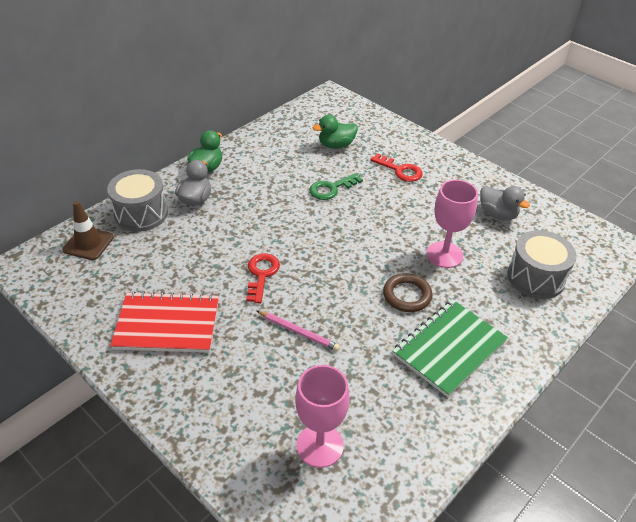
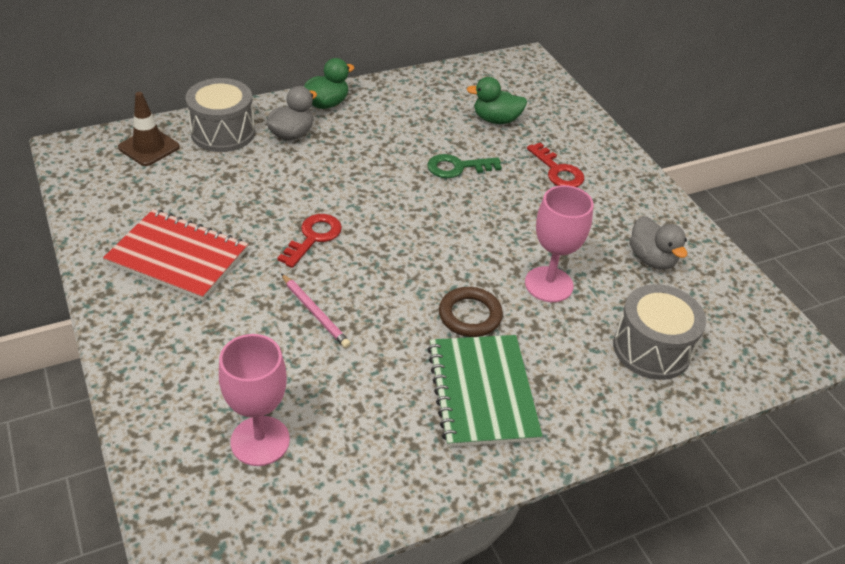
camera: 20 degrees right, 0 degrees up
(449, 348) = (482, 392): green notebook -> green notebook turned 75 degrees counterclockwise

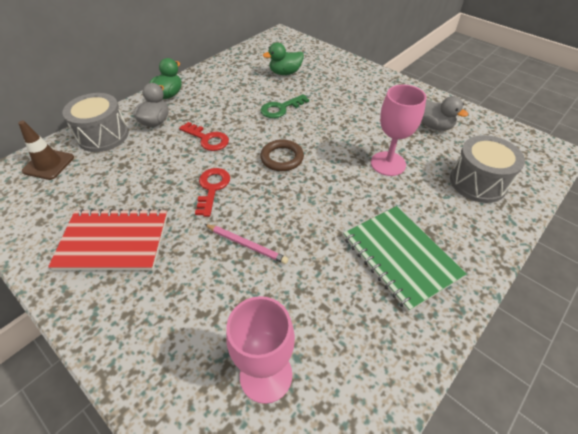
camera: 20 degrees left, 5 degrees up
(470, 315) = (354, 204): brown ring -> brown ring (282, 158)
(558, 171) = (342, 91): red key -> red key (207, 139)

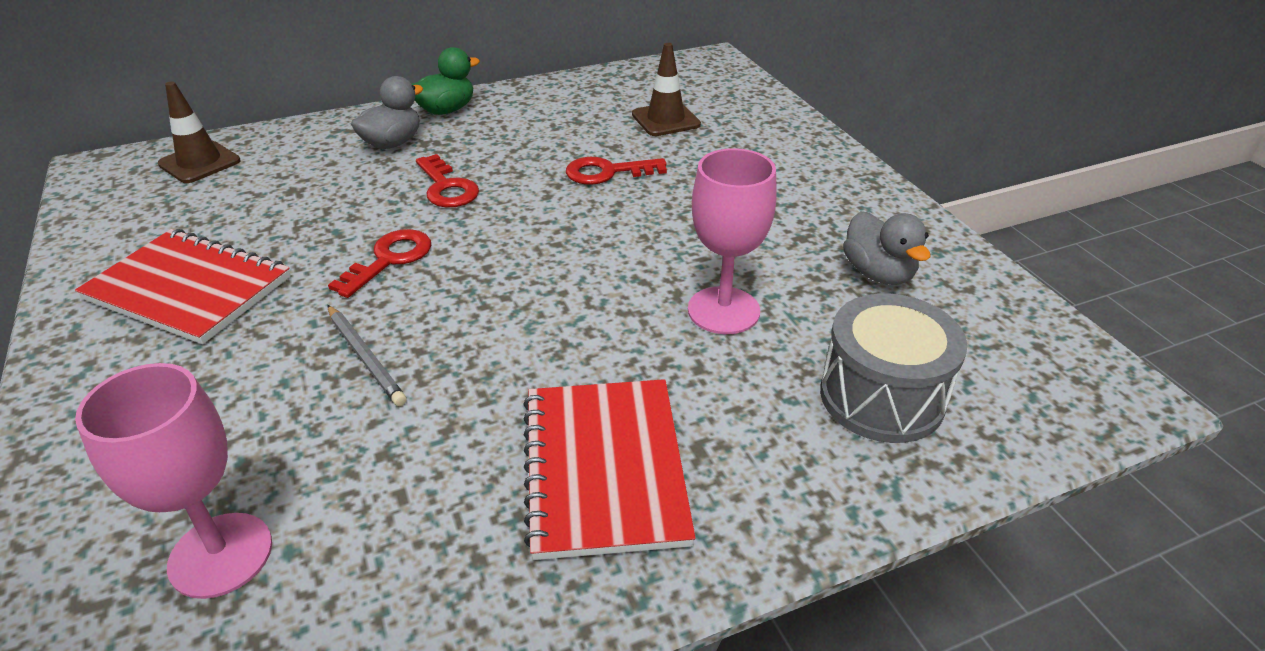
camera: 25 degrees right, 10 degrees down
(103, 136) = (303, 144): grey drum -> none
(246, 245) = (365, 357): pink pencil -> grey pencil
(281, 108) = (607, 172): green key -> red key
(282, 158) = (539, 247): brown ring -> none
(285, 73) = (665, 120): green duck -> brown traffic cone
(400, 257) = (604, 468): green notebook -> red notebook

